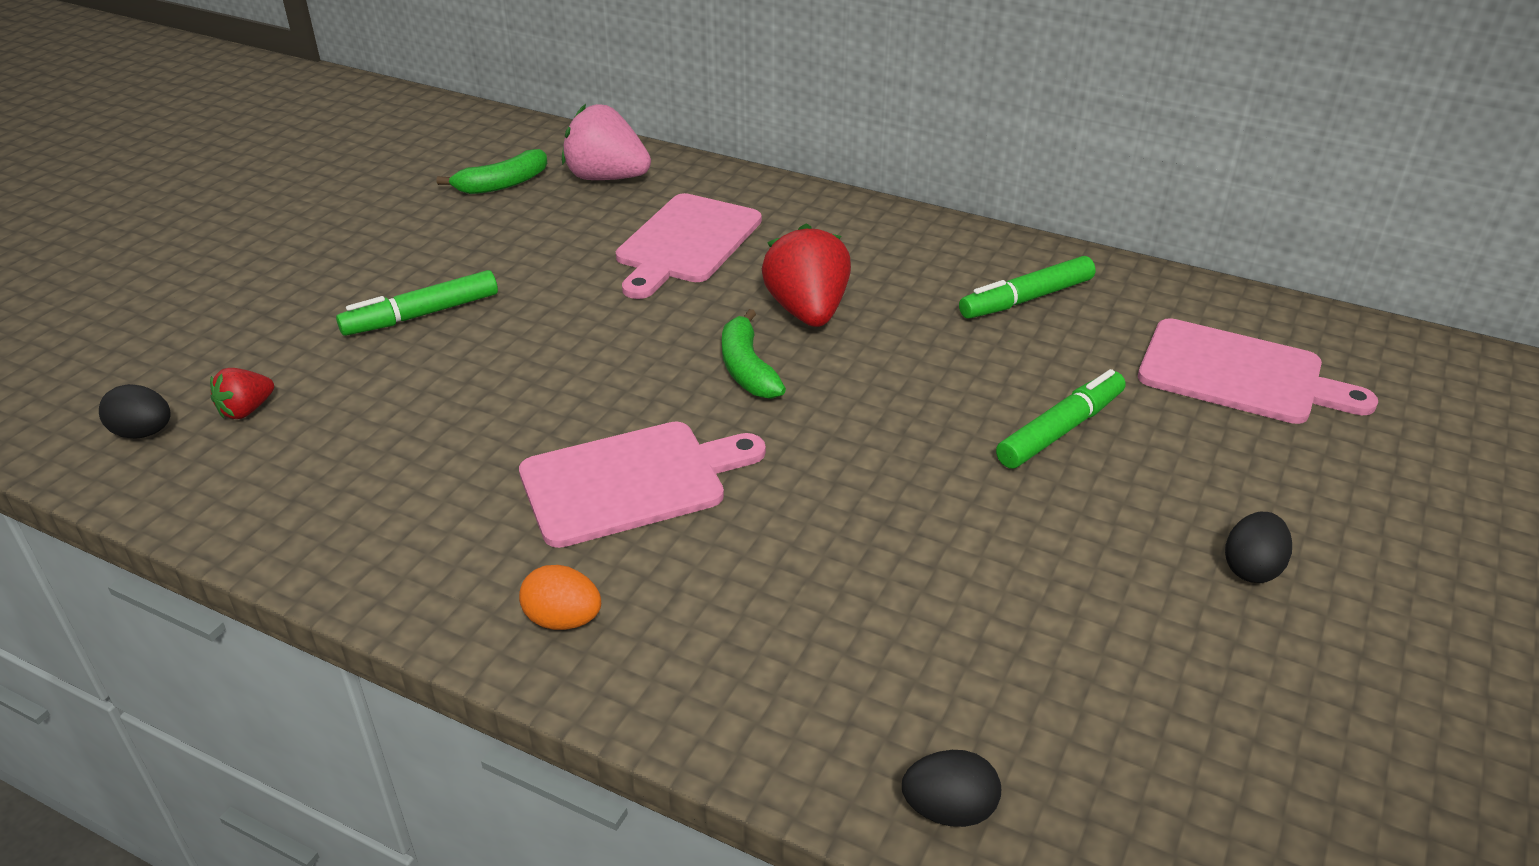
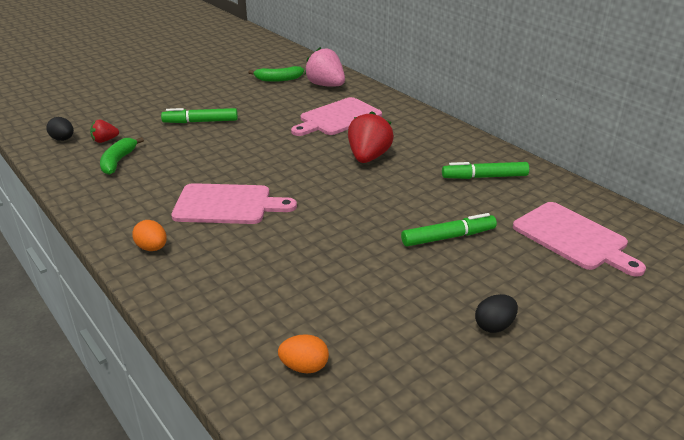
camera: 25 degrees right, 5 degrees down
(747, 369) = (318, 174): green banana -> green banana (118, 161)
(948, 809) = (243, 374): black egg -> none
(1035, 754) = (304, 367): none -> orange egg

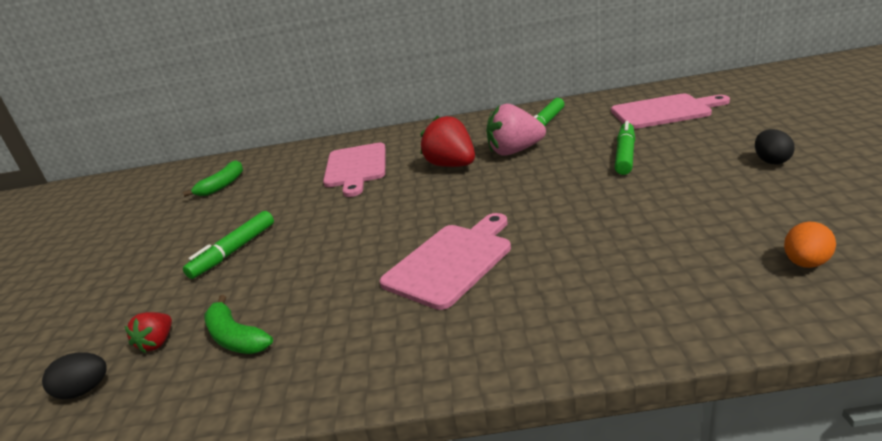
camera: 50 degrees left, 5 degrees down
(152, 248) = (496, 337): orange egg -> none
(326, 85) = (281, 162): pink strawberry -> pink strawberry (514, 151)

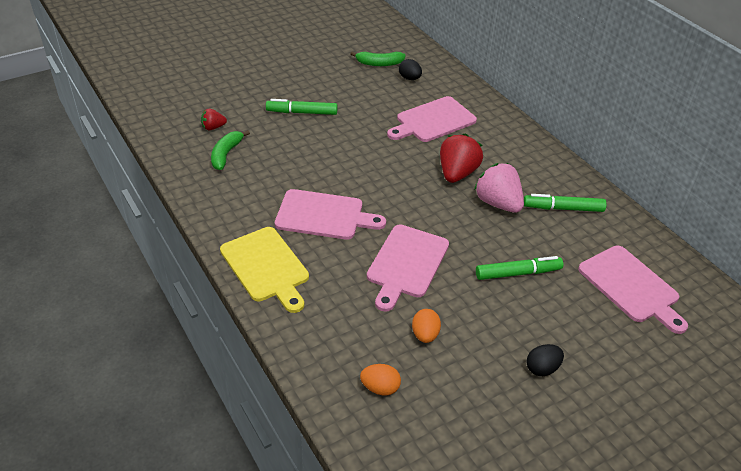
camera: 55 degrees right, 15 degrees up
(85, 390) = (175, 122): black egg -> black egg (409, 78)
(525, 332) = (266, 267): none -> yellow cutting board
(579, 214) = (406, 264): none -> pink cutting board
(708, 218) = (425, 335): none -> orange egg

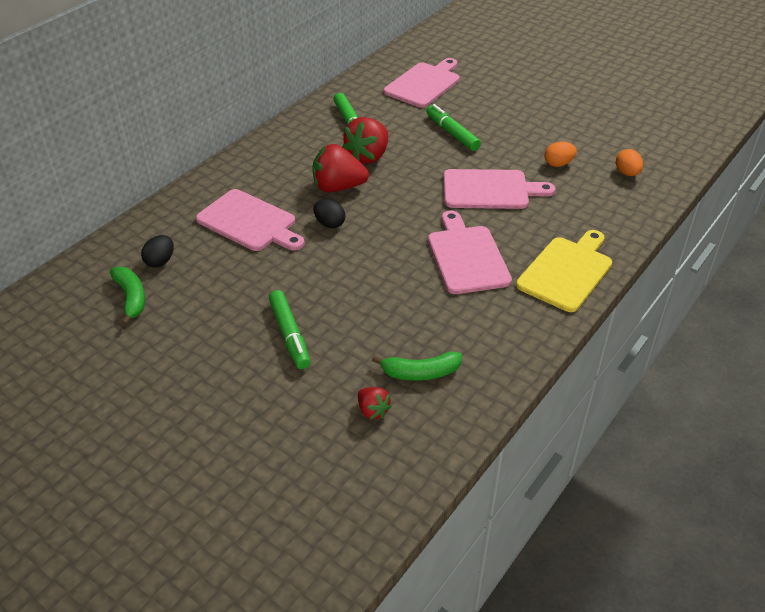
camera: 110 degrees left, 0 degrees up
(498, 203) = (368, 156): pink strawberry -> red strawberry
(542, 368) = (539, 110): black egg -> black egg (329, 224)

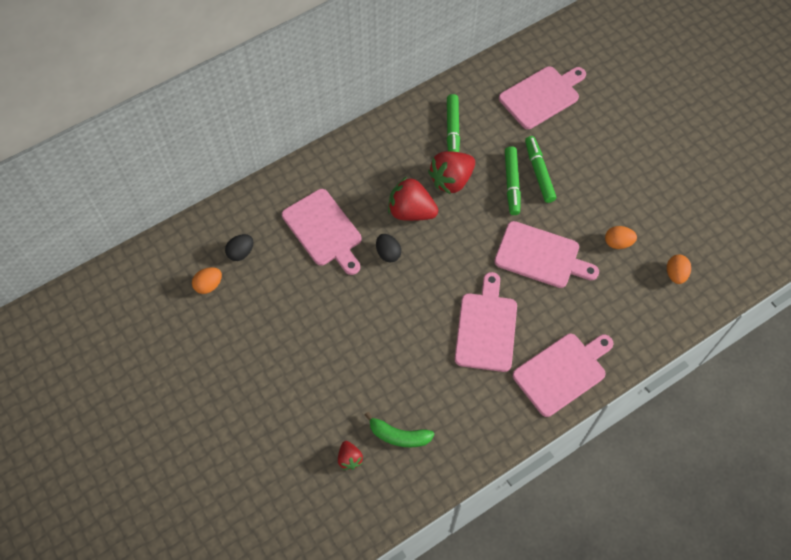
camera: 20 degrees right, 20 degrees up
(131, 298) = (209, 285): green banana -> orange egg
(290, 334) = (315, 363): green marker -> green marker (512, 183)
(566, 271) = (562, 372): yellow cutting board -> pink cutting board

